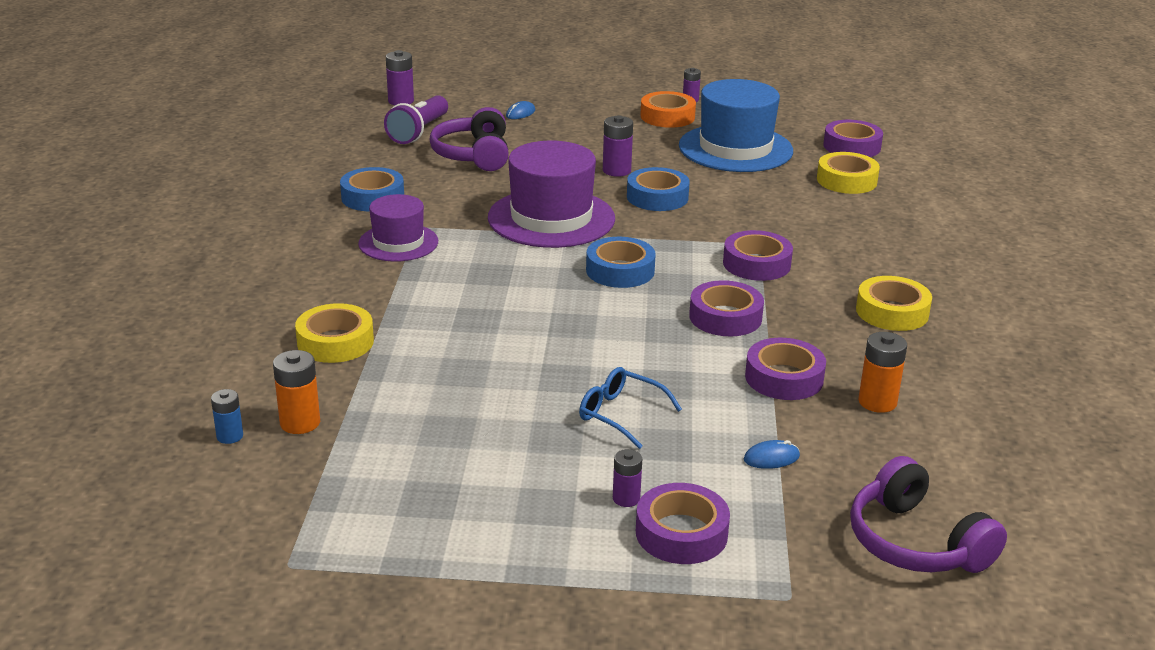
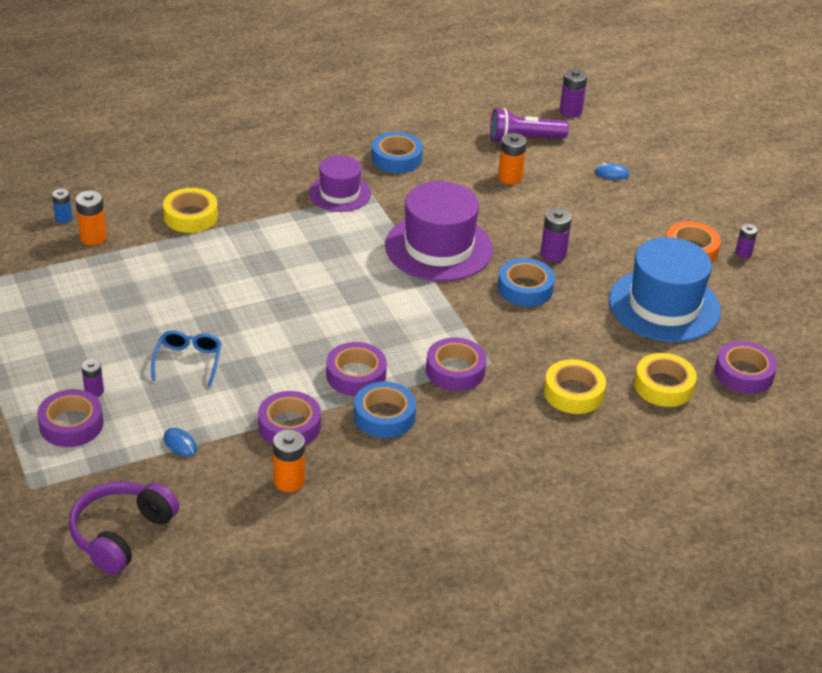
camera: 60 degrees right, 10 degrees up
(474, 155) = (510, 177): purple headphones -> orange battery
(620, 270) = (384, 305): blue tape -> blue tape (384, 416)
(892, 312) = (435, 462): yellow tape -> yellow tape (573, 393)

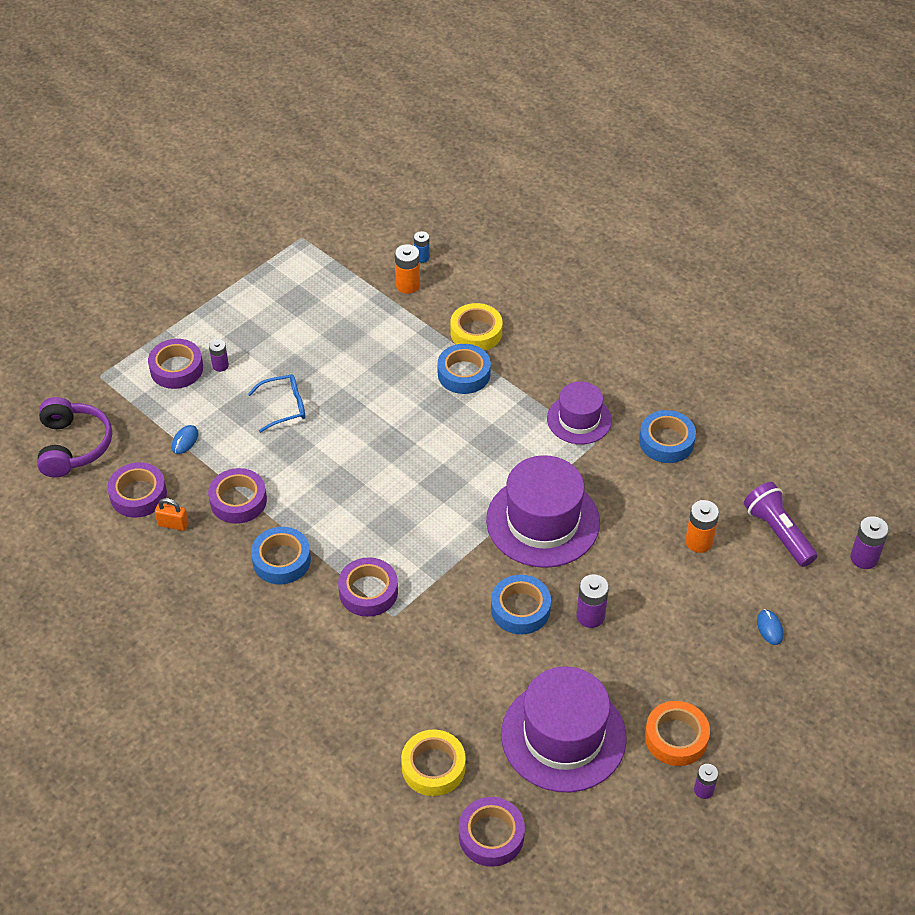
camera: 70 degrees right, 10 degrees up
(121, 534) = (73, 446): purple headphones -> purple headphones turned 75 degrees clockwise
(236, 238) = (464, 374): none -> blue tape
(289, 481) = (173, 524): orange battery -> orange padlock
(356, 375) = (324, 522): purple tape -> purple tape (138, 495)
(573, 393) = (384, 693): yellow tape -> none
(664, 305) = (563, 736): blue hat -> purple hat

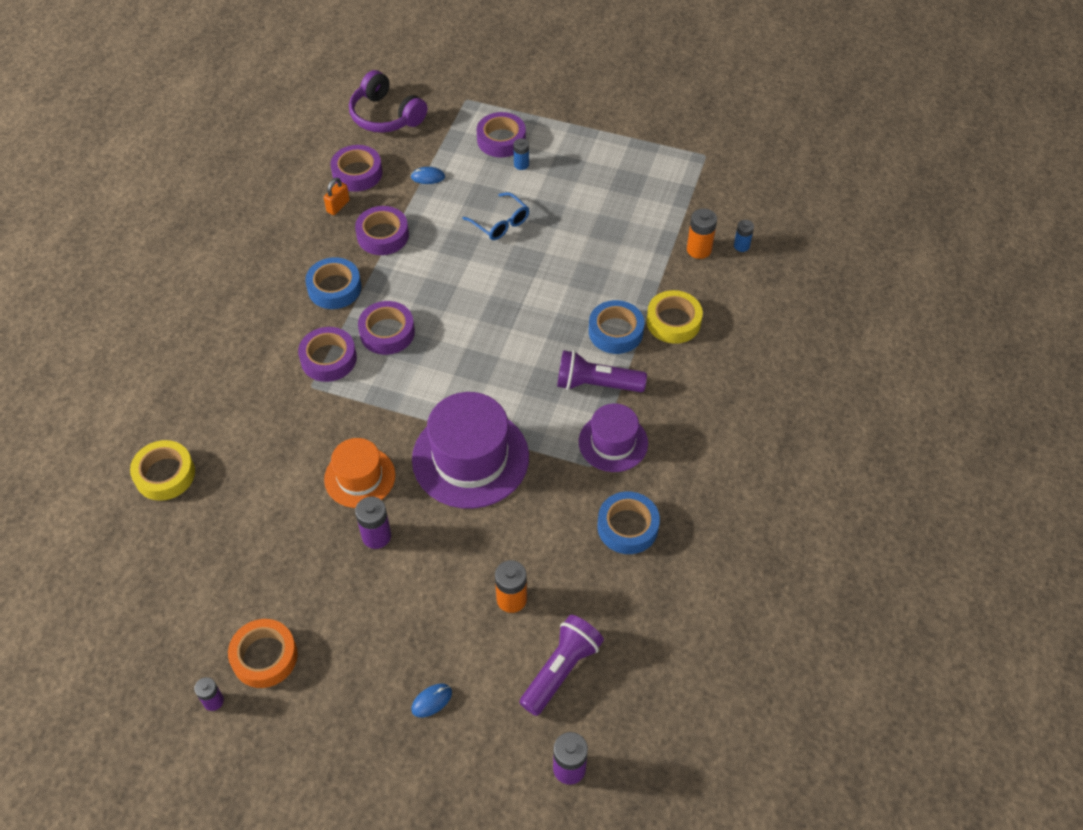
camera: 65 degrees right, 5 degrees up
(73, 446) = (386, 116): purple headphones -> purple headphones turned 75 degrees clockwise
(173, 524) = (338, 206): orange padlock -> orange padlock turned 45 degrees clockwise
(220, 365) = (521, 164): purple battery -> blue battery
(491, 835) = (109, 543): purple tape -> purple tape (387, 332)
(512, 407) = (596, 384): none -> purple flashlight
(520, 609) = (359, 477): blue tape -> orange hat
(563, 736) = (232, 561): purple hat -> none

